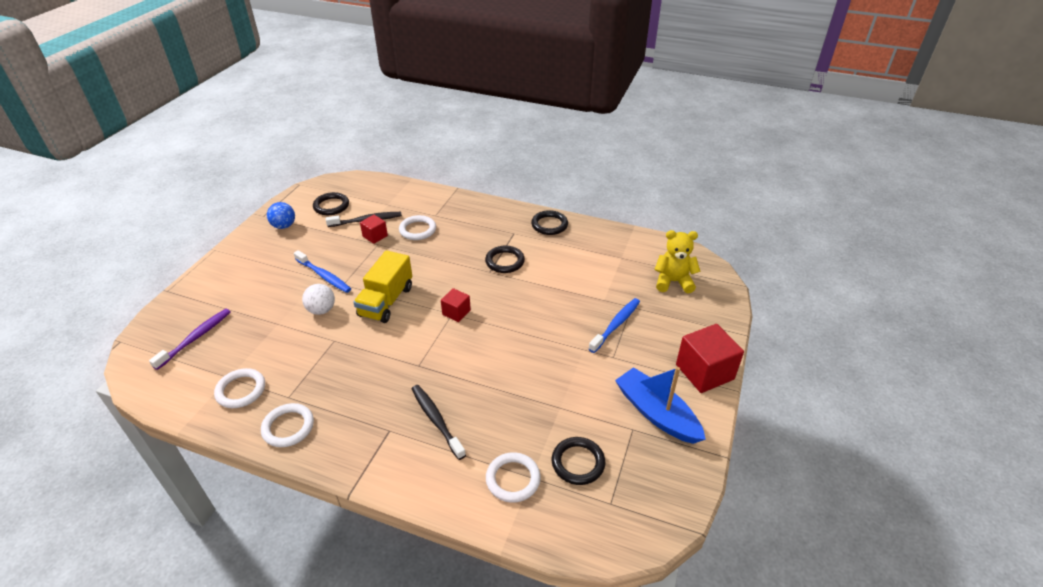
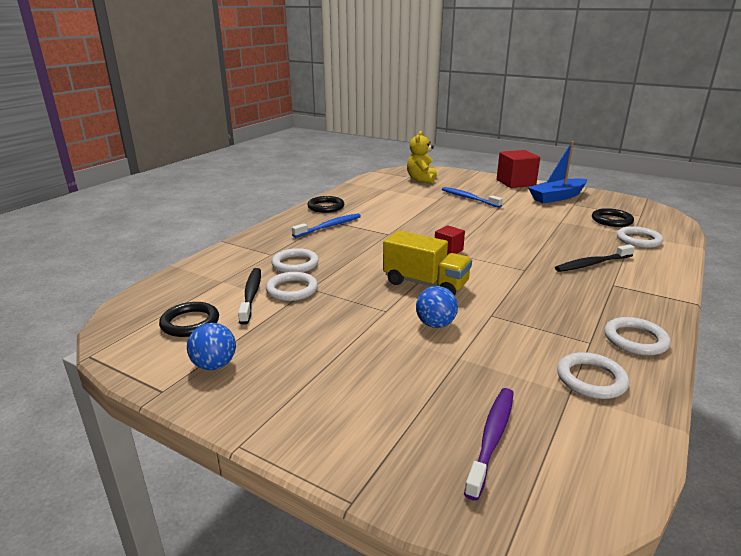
camera: 80 degrees left, 15 degrees down
(195, 338) = (491, 438): purple toothbrush -> purple toothbrush turned 75 degrees clockwise
(321, 310) = (435, 324): white ball -> blue ball
(324, 276) = (364, 324): blue toothbrush -> blue toothbrush (329, 226)
(375, 236) = (292, 289): red cube -> white ring
(505, 261) = (375, 227): black ring -> none

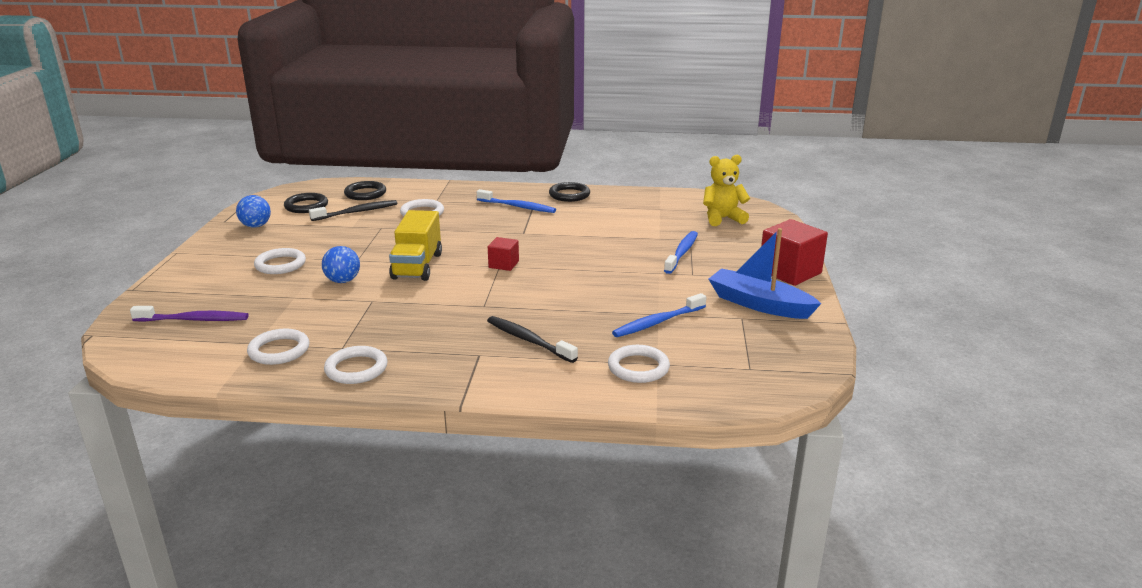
camera: 65 degrees right, 0 degrees up
(292, 289) = (374, 222): white ring -> white ring (280, 264)
(574, 223) = (657, 322): none -> blue toothbrush
(611, 220) = (700, 347): black ring -> black ring (365, 193)

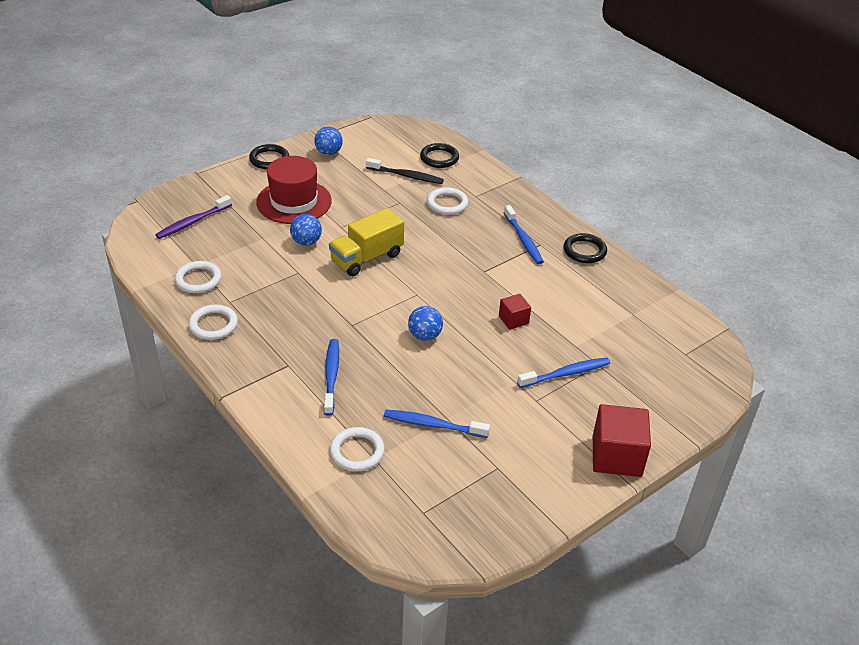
camera: 45 degrees right, 15 degrees up
(194, 320) = (192, 222): purple toothbrush -> purple toothbrush turned 90 degrees clockwise
(280, 264) = (294, 202): white ring -> red hat
(306, 206) = (384, 149): black ring -> black ring (269, 159)
(503, 264) = (421, 295): red cube -> red cube (513, 320)
(528, 340) = (331, 376): black toothbrush -> blue toothbrush
(552, 283) = (424, 336): none -> blue ball
(722, 218) = (667, 361): yellow teddy bear -> none
(759, 304) = (532, 466): blue boat -> none

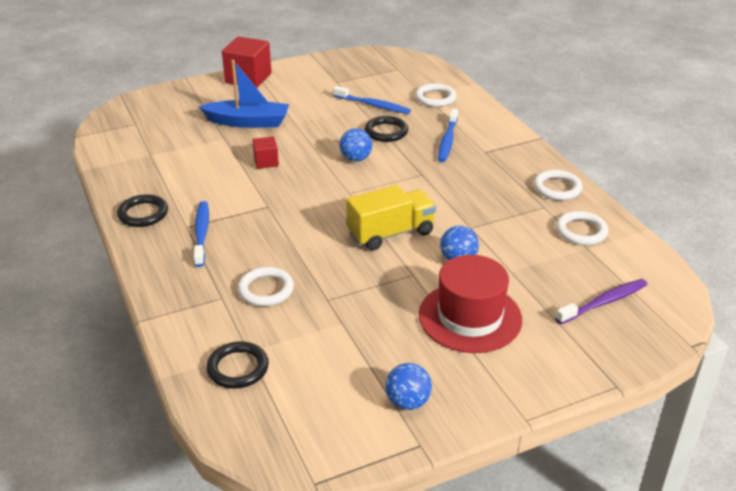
camera: 165 degrees left, 5 degrees down
(269, 159) = (505, 399): black ring -> black ring (386, 132)
(406, 176) = (301, 341): black toothbrush -> none
(566, 374) = (248, 122): blue toothbrush -> blue boat

